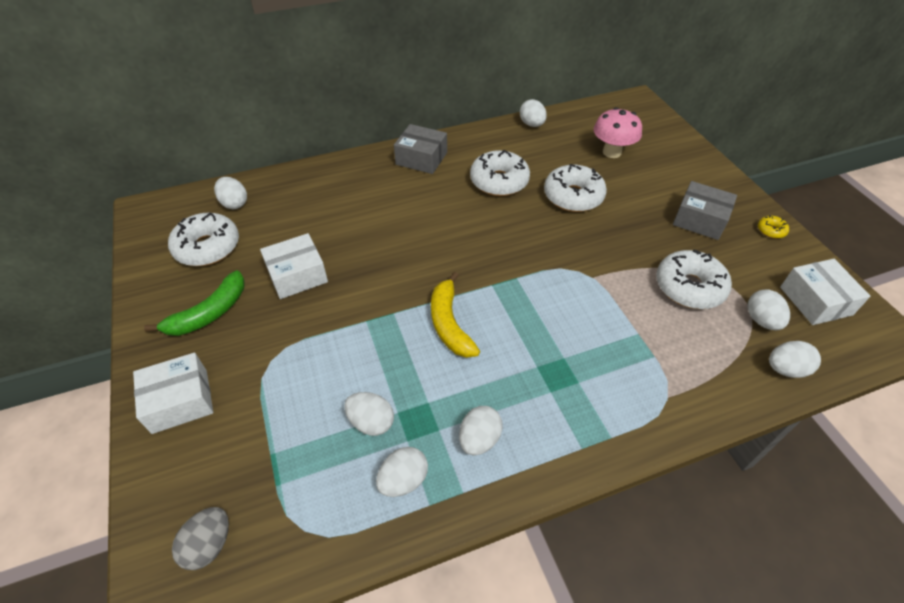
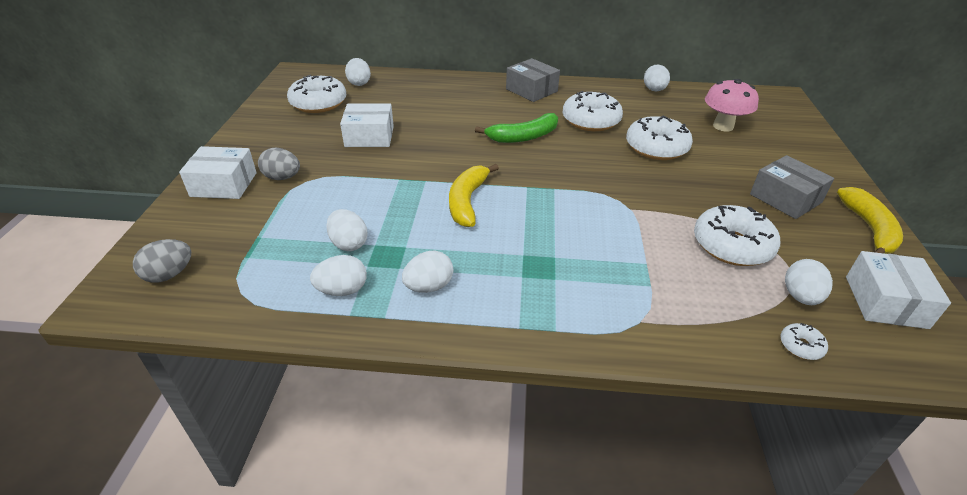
camera: 25 degrees right, 10 degrees down
(209, 313) = (287, 140): green banana -> green banana (523, 137)
(241, 366) = (282, 177): none -> grey egg
(771, 230) = (869, 229): yellow donut -> yellow banana
(785, 369) = (801, 346): white egg -> white donut

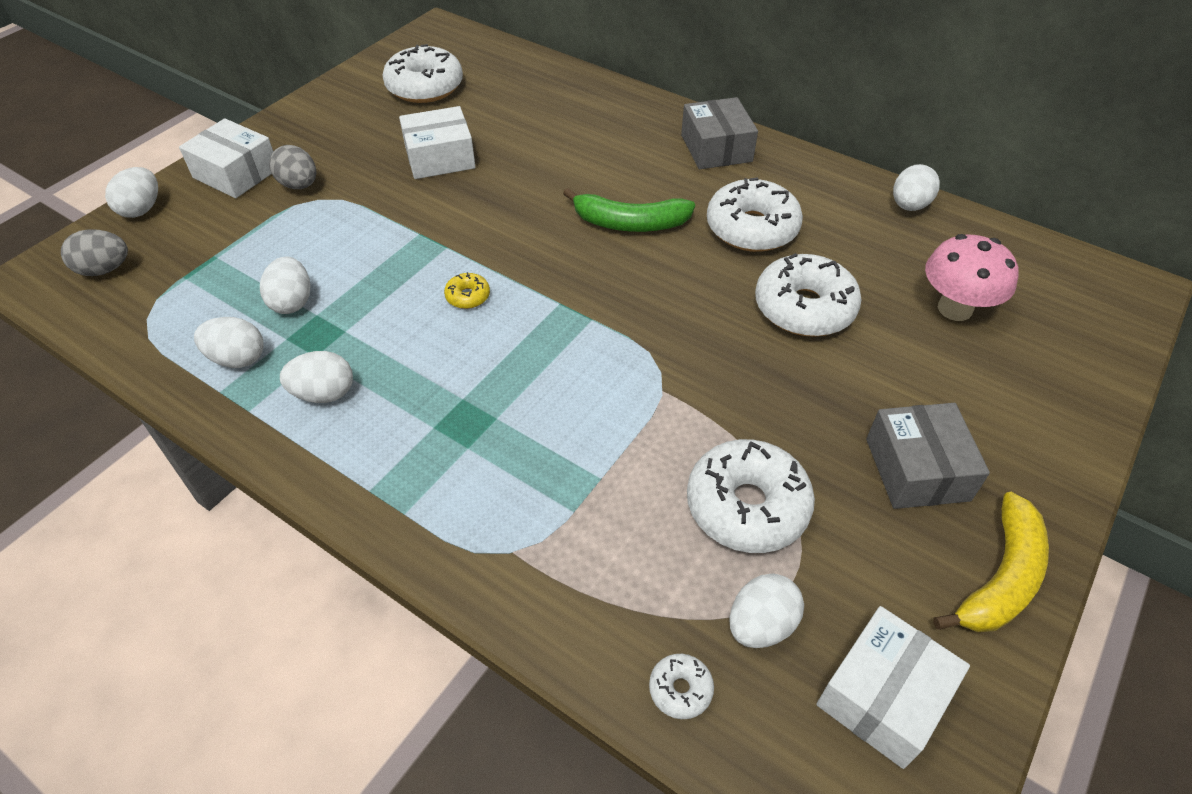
camera: 30 degrees right, 10 degrees up
(359, 83) = (498, 69): white egg -> white egg (142, 209)
(369, 136) = (440, 157): white box -> white box turned 45 degrees counterclockwise
(467, 201) = (468, 296): yellow banana -> yellow donut

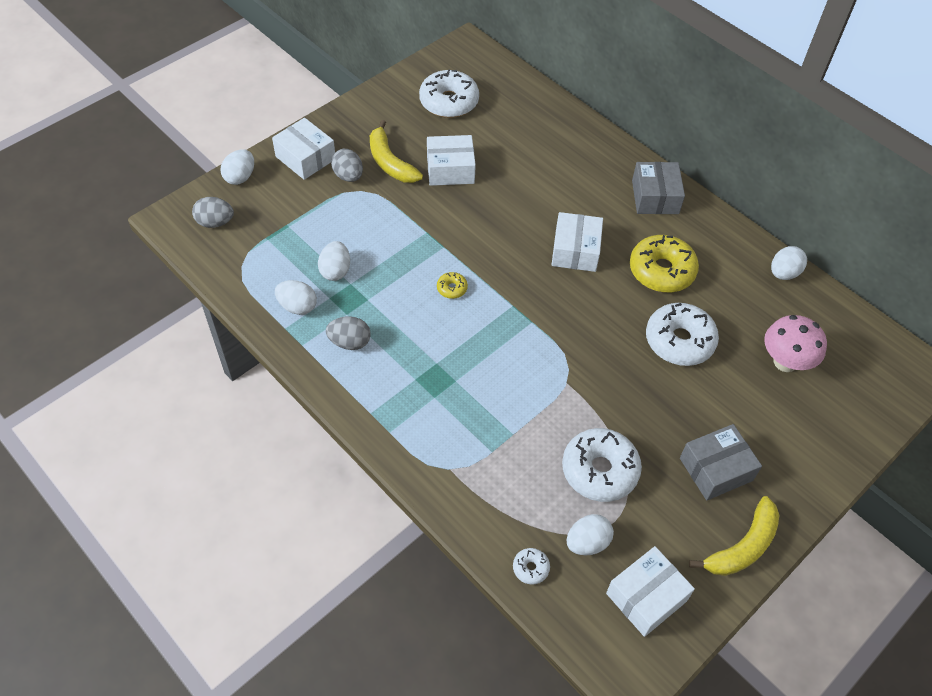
camera: 10 degrees right, 5 degrees up
(324, 394) = (349, 342): white egg -> grey egg
(356, 161) = (390, 162): none -> yellow banana
(630, 223) = (575, 251): green banana -> white box
(752, 228) = (661, 271): white donut -> yellow donut
(917, 469) = (716, 469): grey box -> grey box turned 60 degrees clockwise

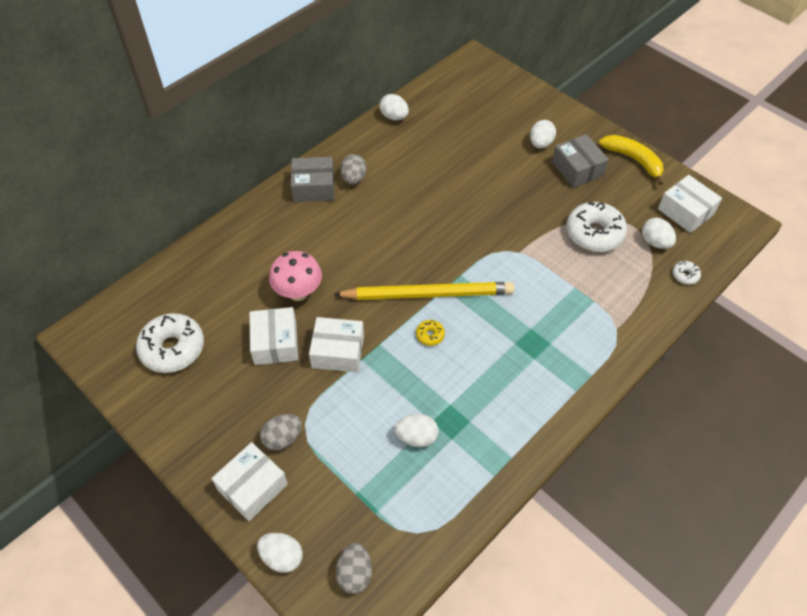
camera: 90 degrees left, 0 degrees up
(297, 306) = (465, 467): white egg -> white egg (540, 143)
(349, 342) = (502, 415): grey egg -> grey egg (354, 178)
(390, 162) = (263, 399): yellow banana -> none
(506, 290) = (428, 294): none -> yellow pencil
(575, 251) = (378, 244): white box -> white box (338, 351)
(661, 271) = (397, 188): yellow donut -> none
(679, 341) = (467, 181): white donut -> none
(785, 362) = (478, 124): pink mushroom -> pink mushroom (298, 292)

